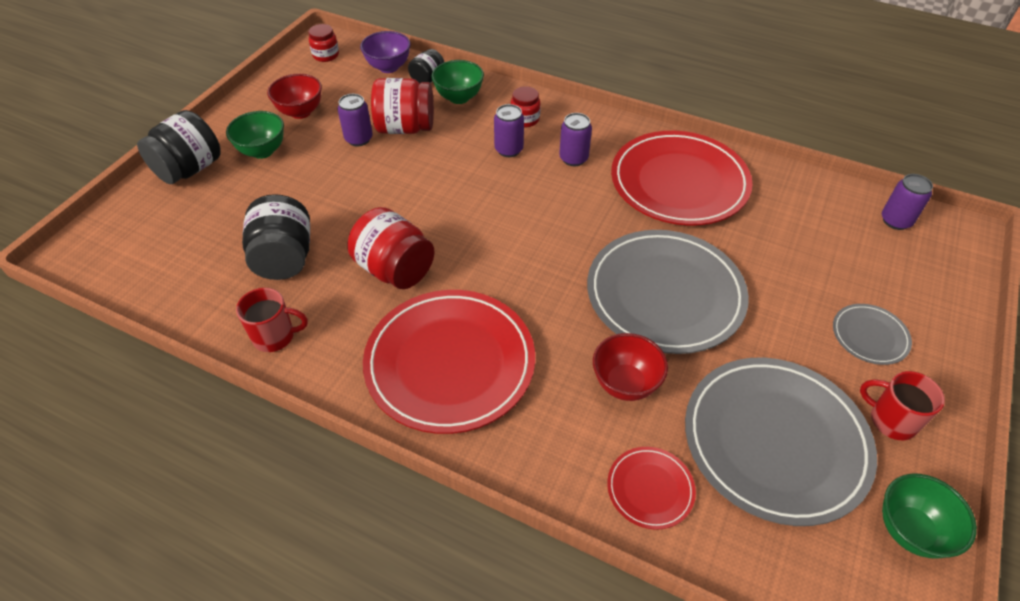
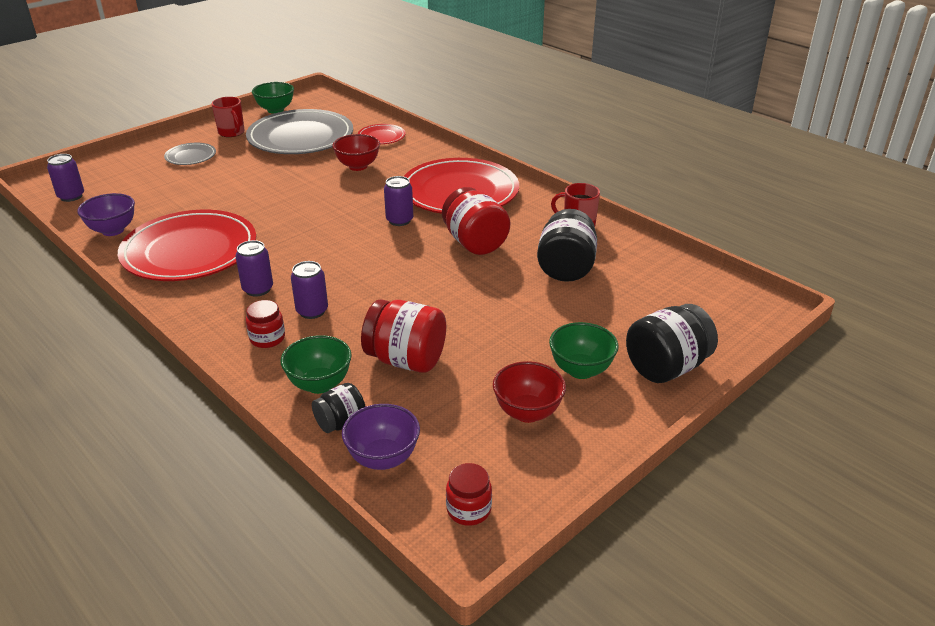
camera: 160 degrees left, 15 degrees down
(359, 139) = (465, 359): purple can -> purple can (399, 220)
(665, 294) = (289, 194): grey plate -> none
(783, 187) = (113, 230): none -> purple bowl

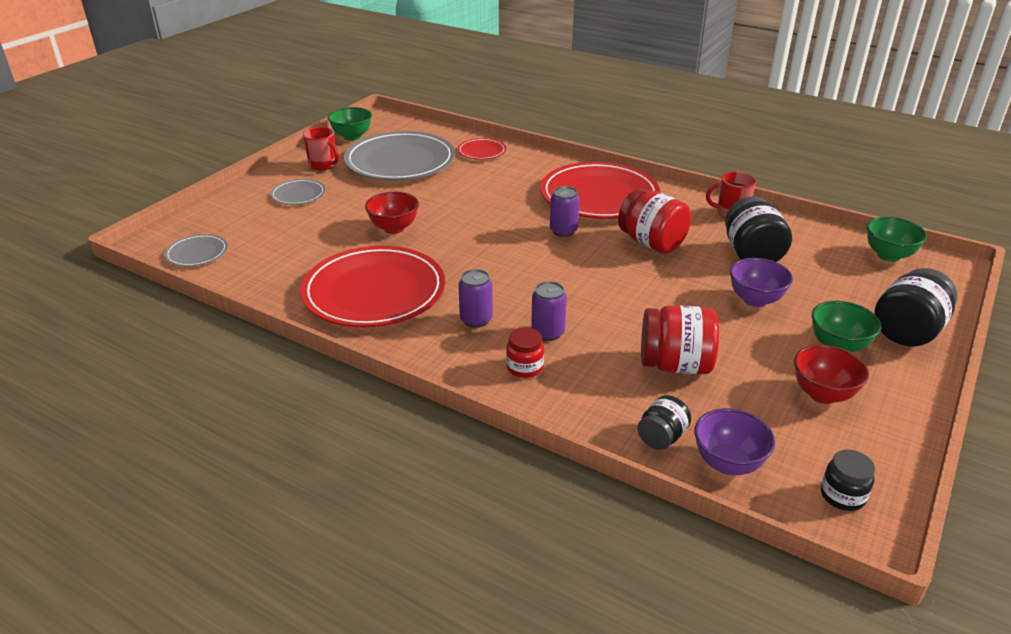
camera: 15 degrees left, 0 degrees up
(71, 196) = (197, 253): purple can -> grey plate
(113, 230) = (273, 282): purple bowl -> purple bowl (755, 300)
(319, 384) = (611, 403): green bowl -> green bowl (888, 255)
(358, 166) = (481, 183): red bowl -> red bowl (394, 228)
(468, 510) = (842, 496): red jar -> black jar

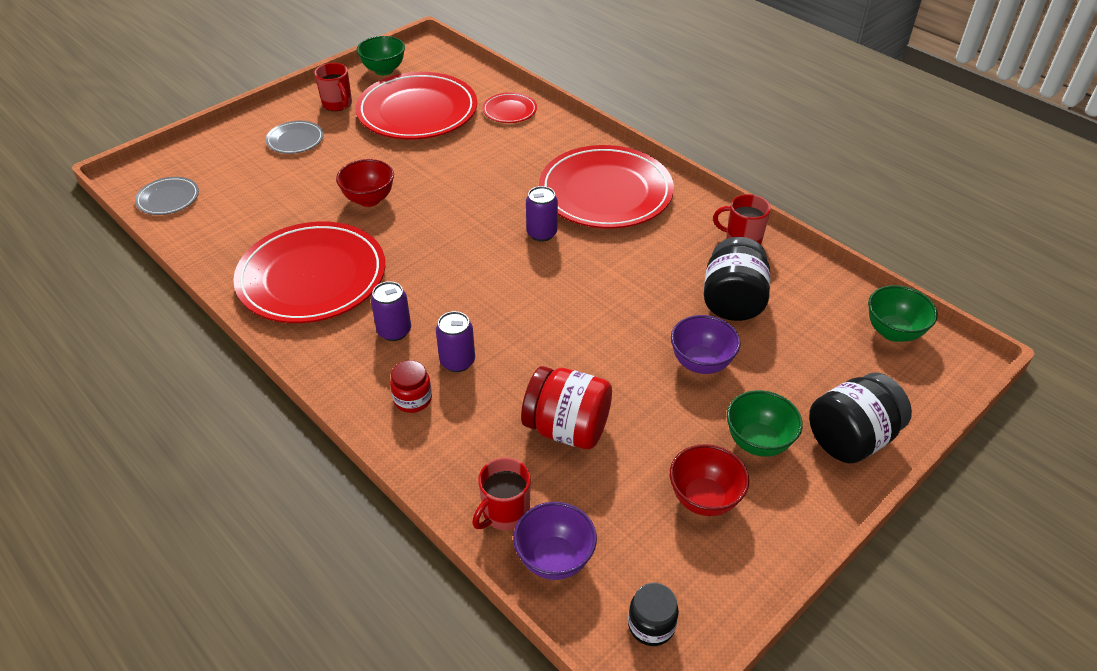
camera: 15 degrees right, 10 degrees up
(400, 161) = (417, 111): grey plate -> red plate
(651, 243) = (629, 266): red jar -> none
(661, 437) = (505, 512): black jar -> red mug

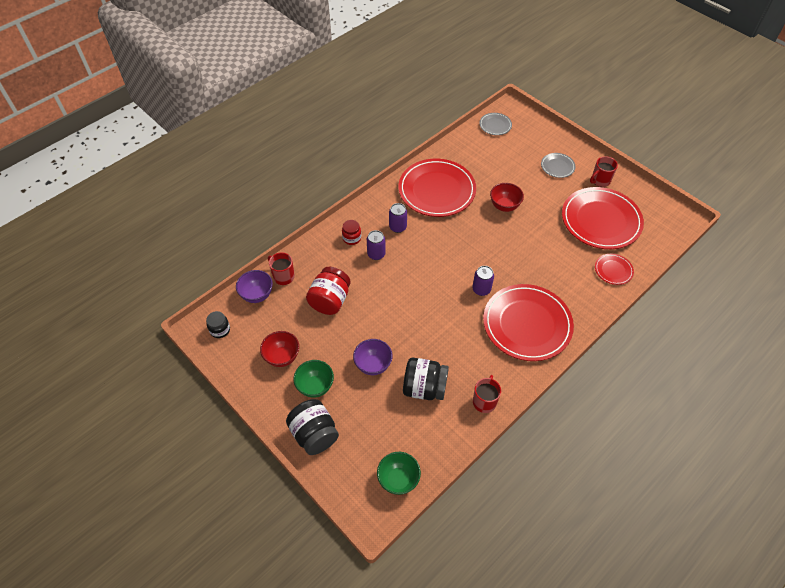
camera: 90 degrees right, 10 degrees up
(384, 70) = (647, 199): green bowl -> none

